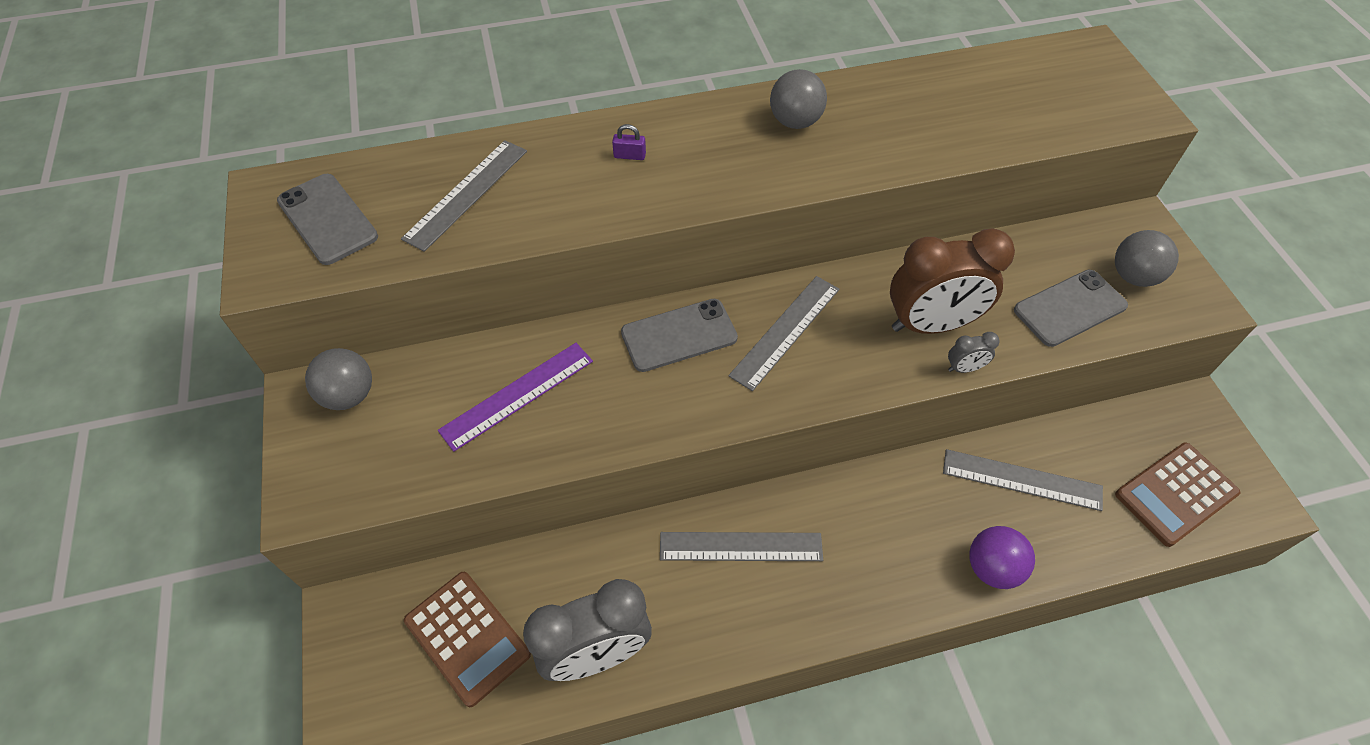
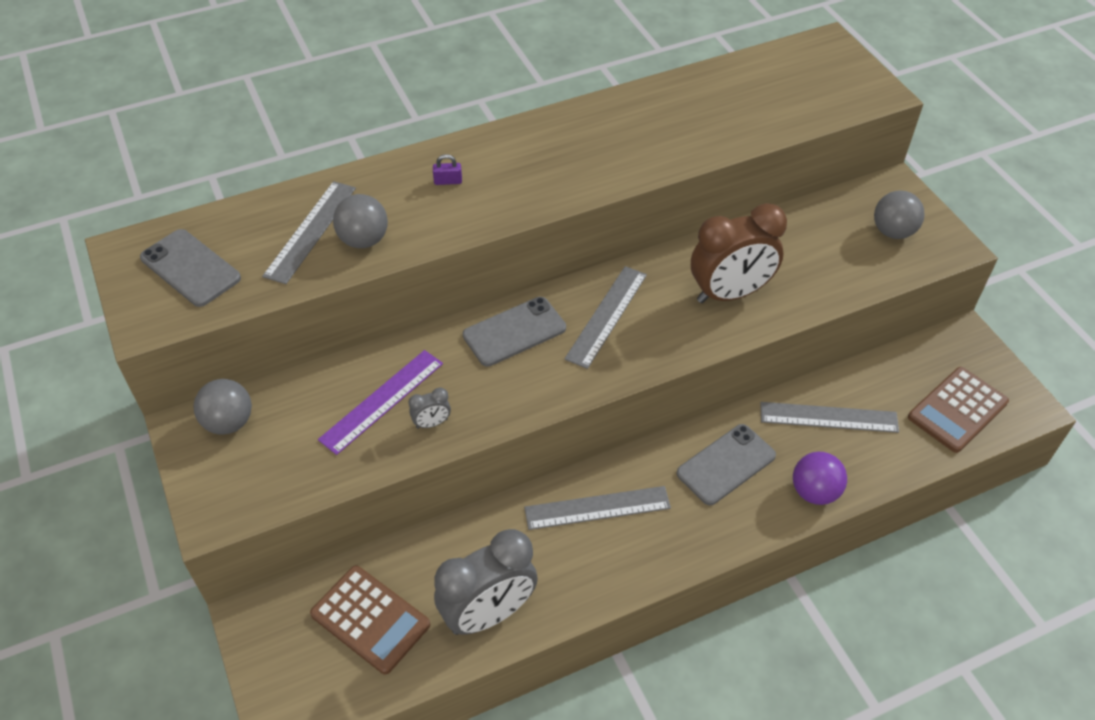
camera: 10 degrees left, 5 degrees down
(795, 122) = (586, 135): grey ball -> grey ball (364, 240)
(964, 368) = (763, 325): grey clock -> grey clock (432, 423)
(1069, 308) = (844, 265): grey phone -> grey phone (726, 464)

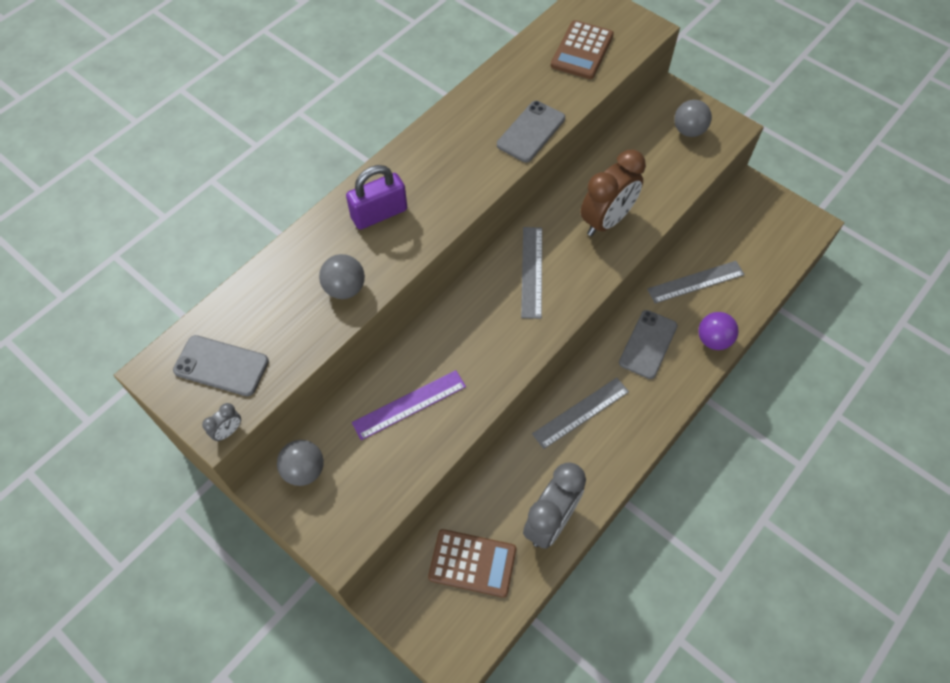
camera: 25 degrees left, 10 degrees up
(311, 231) = (298, 297): grey ruler -> none
(382, 401) = (409, 404): purple ruler -> purple ruler turned 45 degrees clockwise
(432, 423) = (456, 406): grey clock -> grey clock (228, 431)
(448, 181) = (379, 214): purple padlock -> purple padlock, size x2.41
(514, 332) = (473, 310): grey phone -> grey phone (531, 132)
(957, 410) = (772, 243): brown calculator -> brown calculator (582, 50)

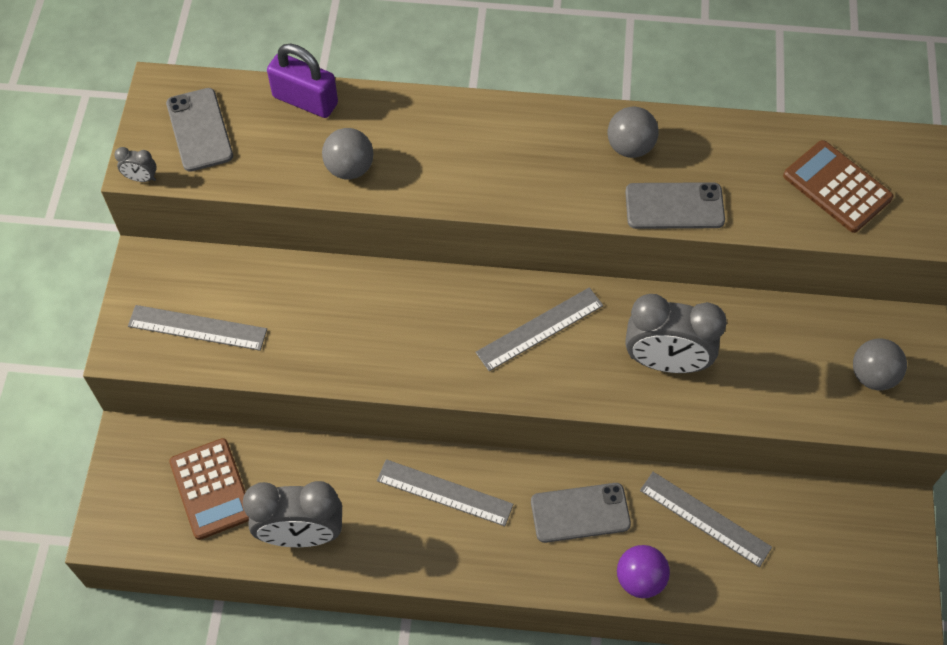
camera: 55 degrees right, 0 degrees up
(304, 470) = (178, 273): grey ball -> grey ball (630, 147)
(362, 482) = (197, 327): none -> grey ruler
(379, 214) = (456, 141): purple padlock -> purple padlock (305, 100)
(409, 404) = (304, 314): purple ruler -> none
(582, 50) = (837, 187): brown calculator -> brown calculator turned 60 degrees clockwise
(606, 221) = (666, 362): brown clock -> grey clock

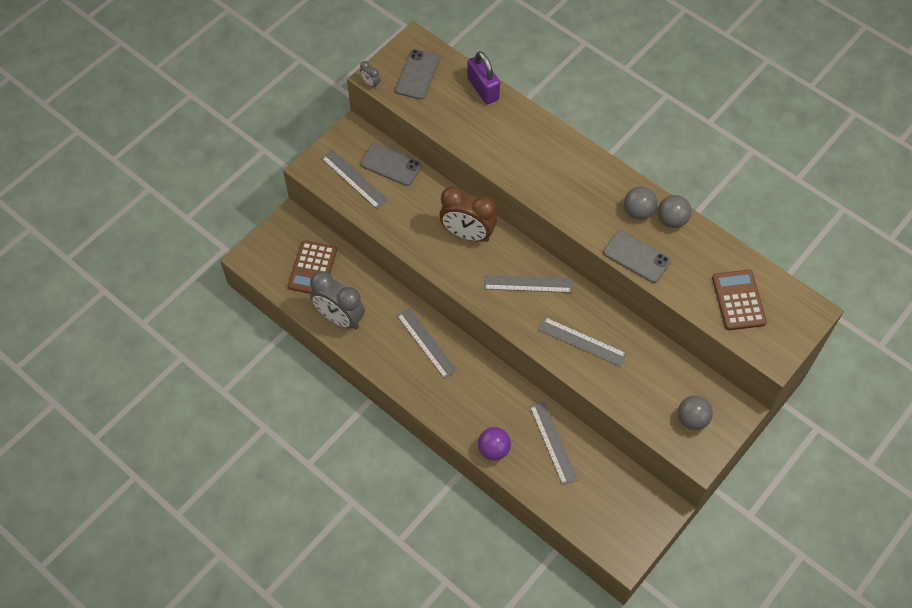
camera: 35 degrees right, 0 degrees up
(349, 168) = (478, 138): grey ball -> grey ball (672, 220)
(411, 310) = (467, 234): none -> brown clock
(580, 513) = (488, 397): grey phone -> grey phone (390, 165)
(666, 362) = (582, 342): grey clock -> grey ruler

